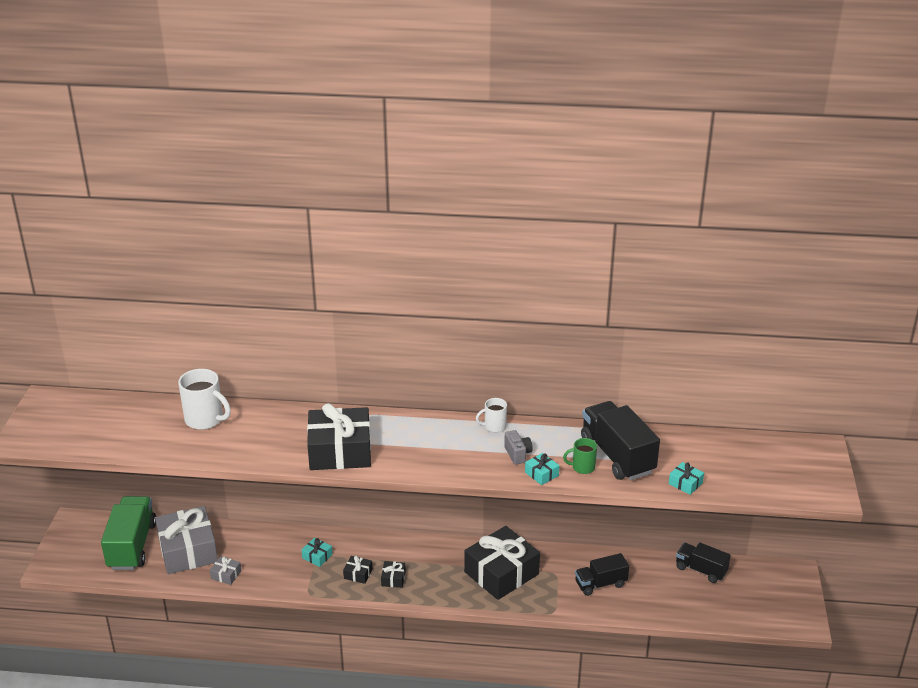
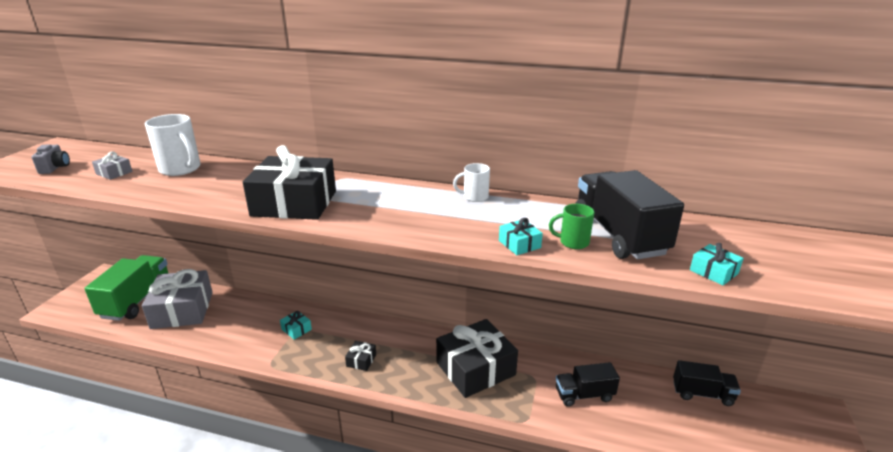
camera: 10 degrees right, 5 degrees down
(226, 575) = (202, 336): grey gift -> grey gift (114, 173)
(358, 574) = (328, 351): black gift -> none
(517, 454) = (494, 223): grey camera -> grey camera (55, 168)
(701, 570) = (702, 394): black truck -> black truck turned 150 degrees clockwise

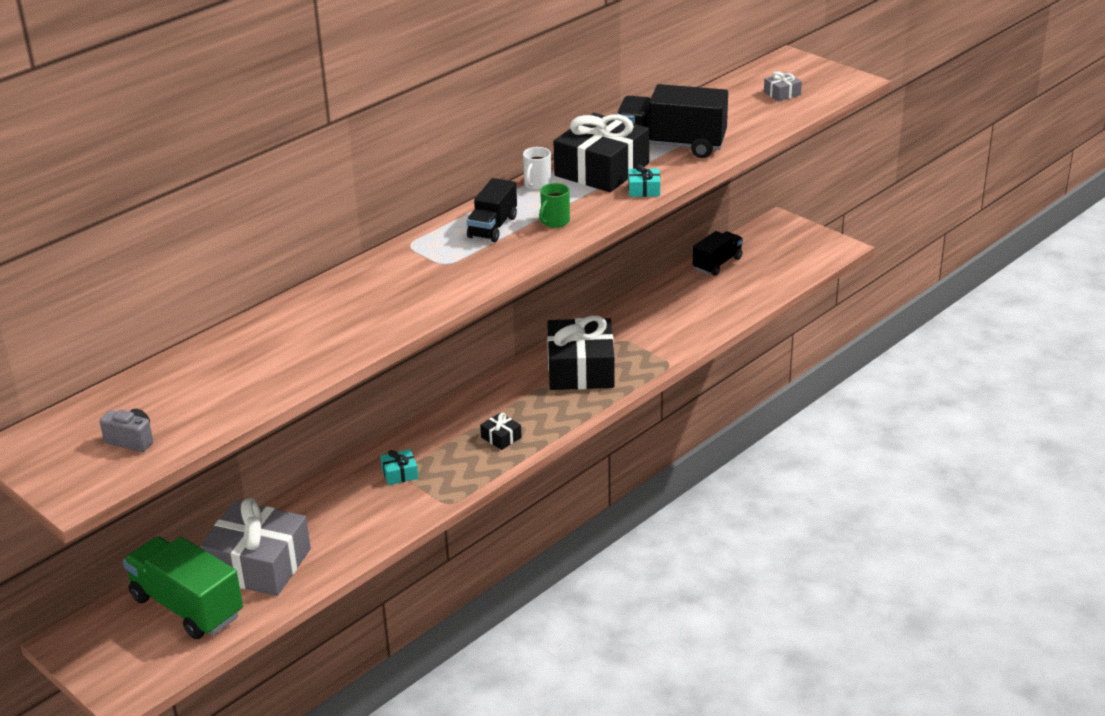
camera: 60 degrees left, 5 degrees up
(114, 173) = (211, 393): grey gift -> grey gift (782, 93)
(181, 169) = (256, 343): white mug -> none
(294, 203) = (446, 280): black gift -> black gift (602, 169)
(572, 242) = (663, 167): green mug -> green mug (554, 222)
(584, 395) = (667, 322): black truck -> black truck (492, 227)
(713, 272) = (753, 132): turquoise gift -> none

